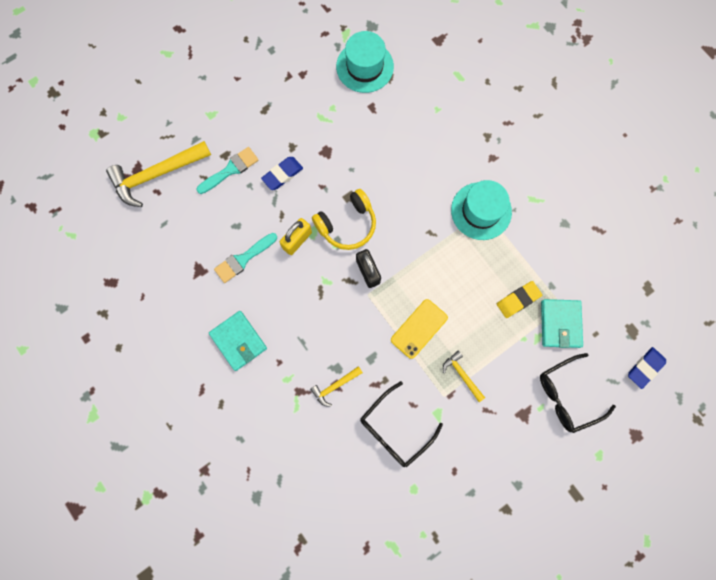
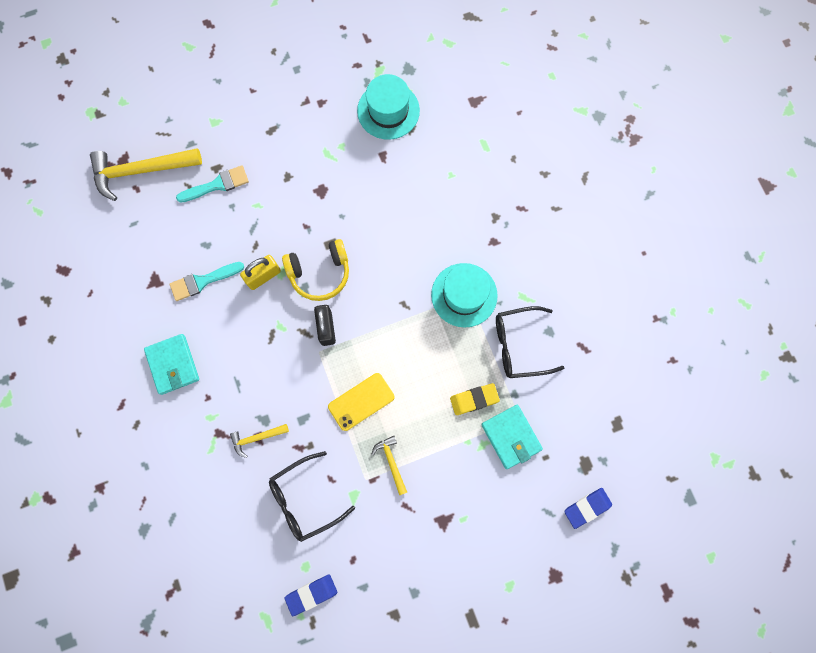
camera: 15 degrees right, 0 degrees up
(282, 174) = (269, 203): blue eraser -> blue eraser (311, 594)
(560, 324) = (511, 437): turquoise wallet -> turquoise wallet turned 45 degrees counterclockwise
(567, 395) = (495, 514): black glasses -> black glasses (519, 345)

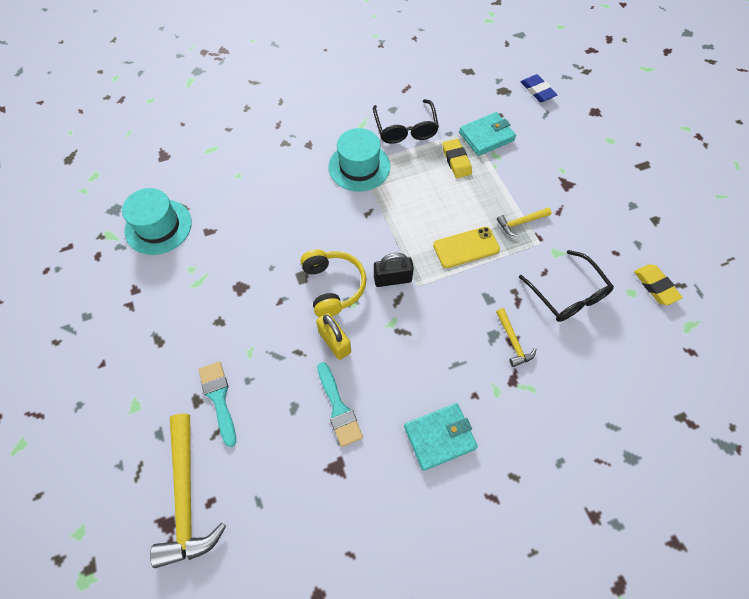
camera: 90 degrees left, 15 degrees down
(311, 594) = (655, 286): blue eraser -> yellow eraser
(361, 401) = (466, 247): yellow phone -> yellow phone turned 75 degrees counterclockwise

